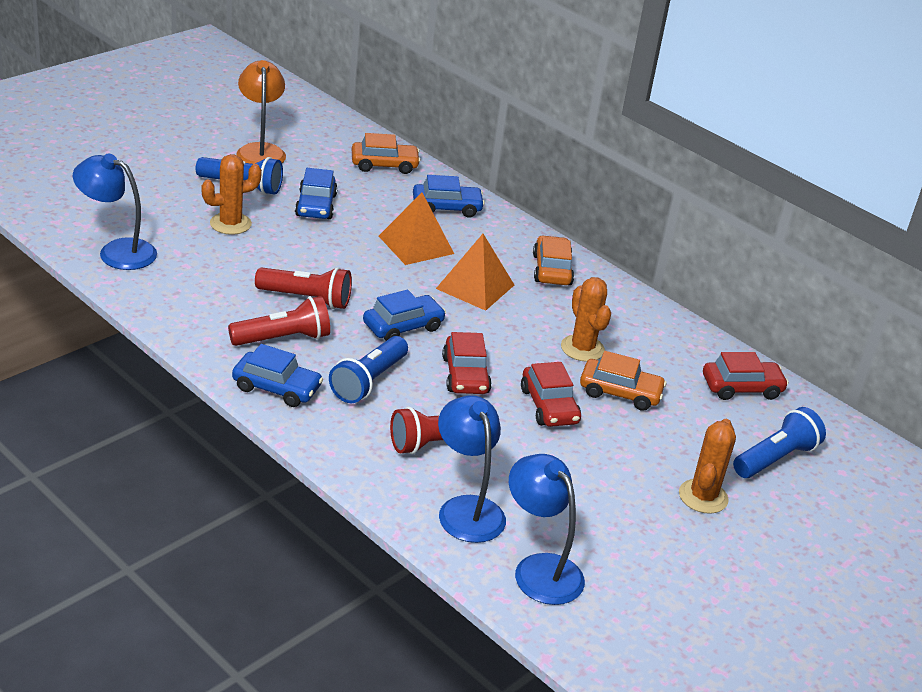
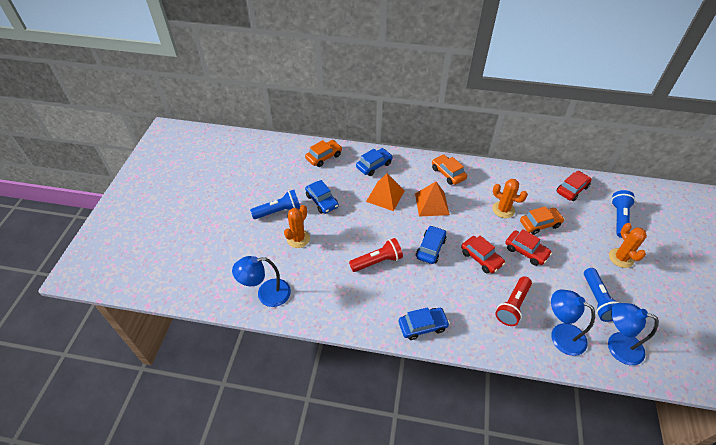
camera: 30 degrees left, 15 degrees up
(260, 151) = (263, 183): orange lamp -> none
(283, 339) = (394, 293): red flashlight -> none
(368, 381) = (452, 292): blue flashlight -> blue flashlight (597, 300)

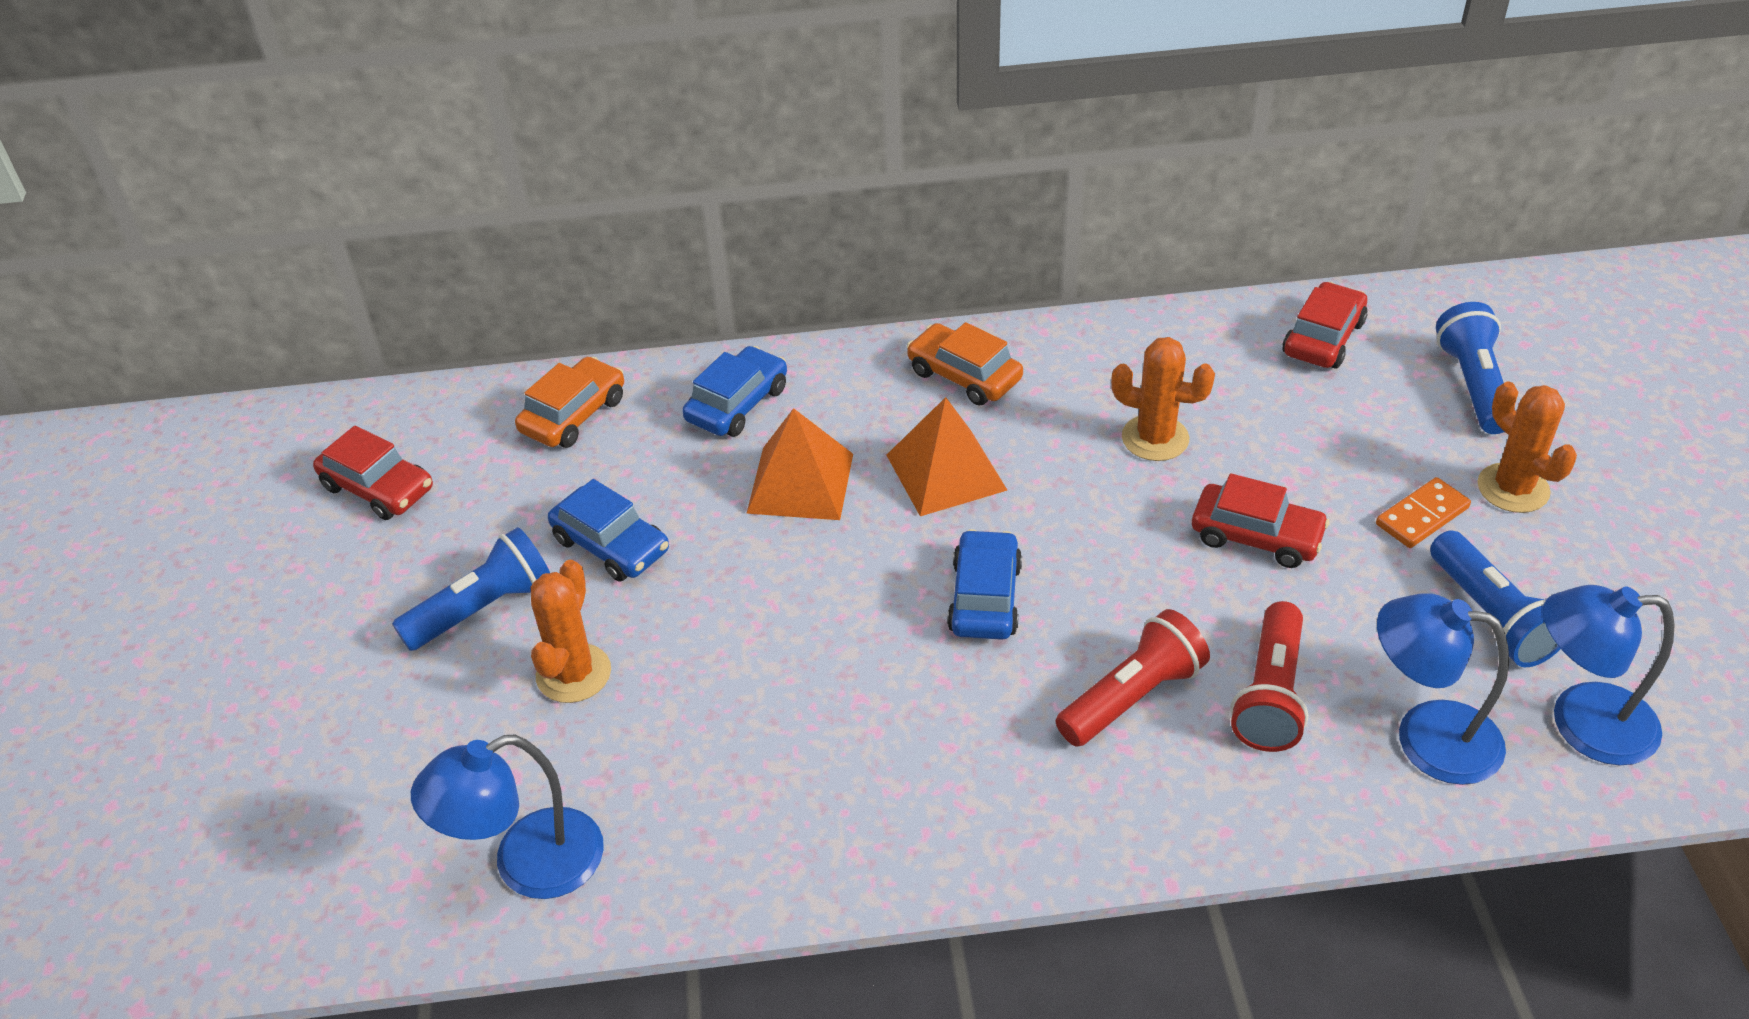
camera: 15 degrees left, 5 degrees down
(377, 261) = (840, 676): red flashlight -> red flashlight (1132, 697)
(422, 326) = (1036, 822): blue car -> none
(481, 258) = (1139, 587): red car -> red car (378, 488)
(540, 224) = (1268, 452): orange car -> none
(585, 259) = (1422, 516): none -> orange domino

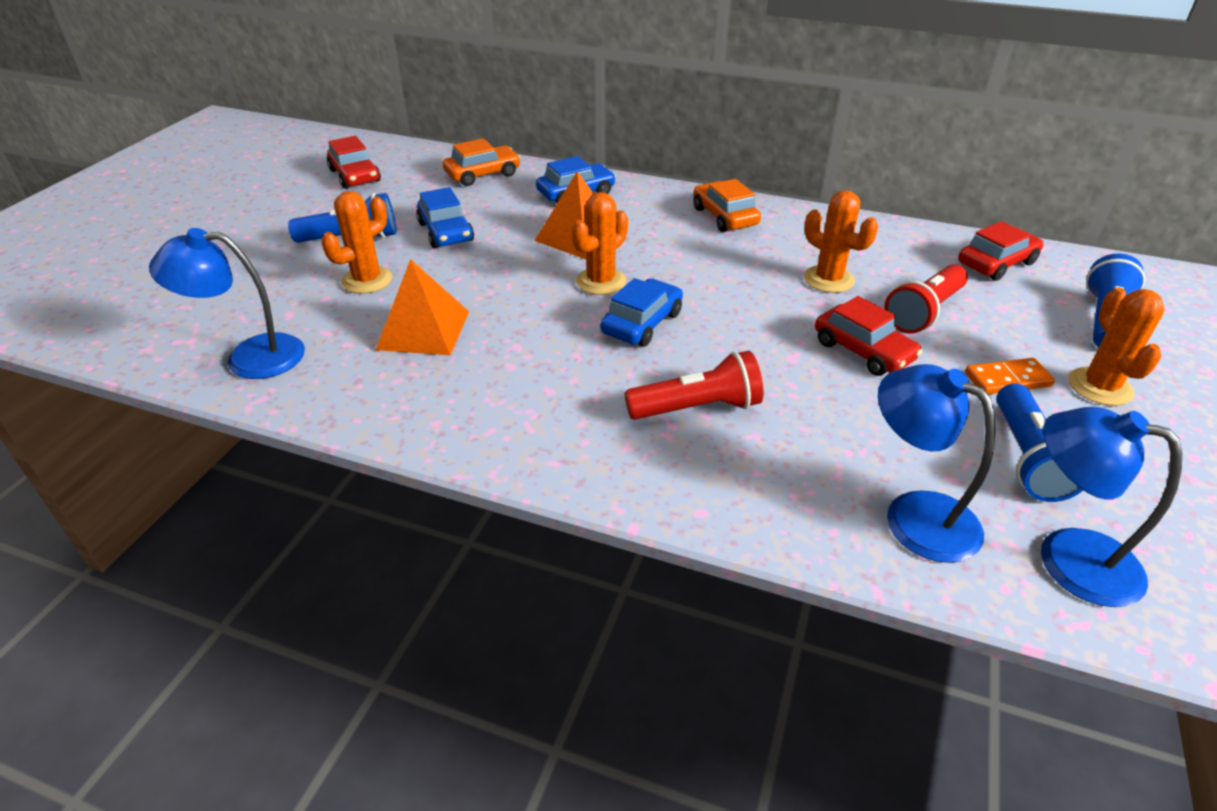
camera: 25 degrees right, 5 degrees down
(886, 550) = (601, 281): none -> orange cactus
(946, 472) = (672, 256): orange pyramid -> orange pyramid (423, 330)
(1270, 695) = (803, 443): red flashlight -> red flashlight (924, 312)

